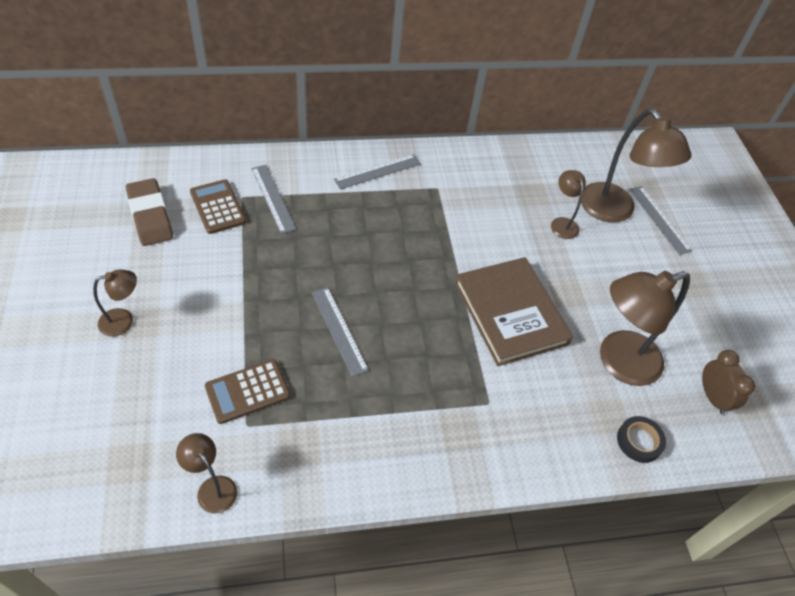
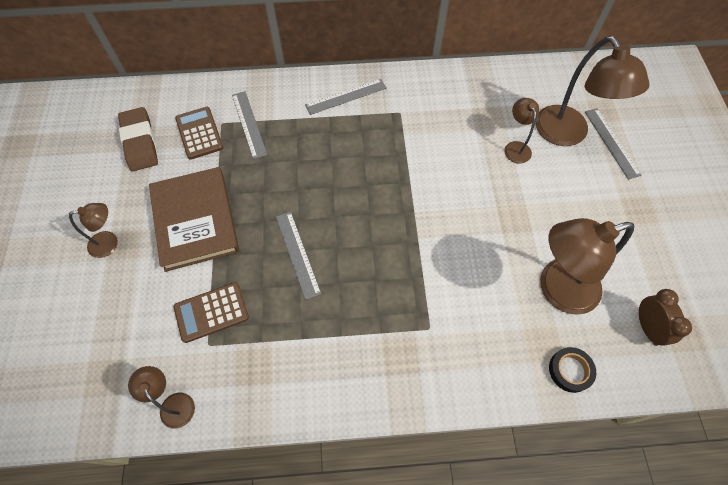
camera: 10 degrees right, 10 degrees up
(510, 313) = (458, 238): brown book -> brown book (195, 220)

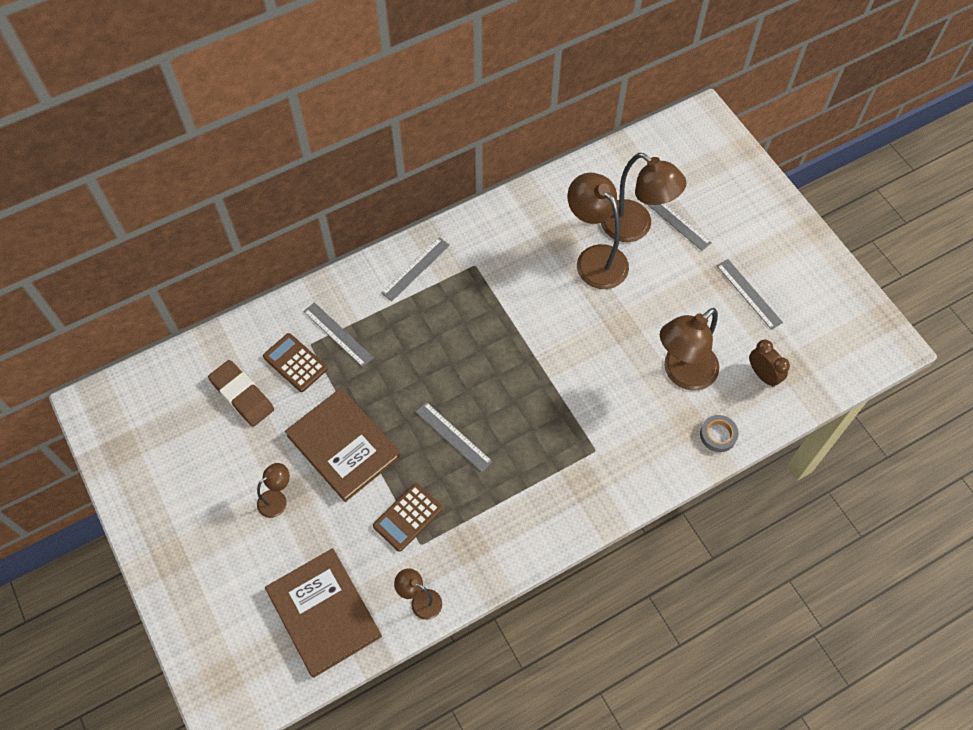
camera: 25 degrees left, 0 degrees up
(79, 370) = (323, 613): none -> brown book
(515, 147) = (595, 258): brown lamp -> brown lamp, size x1.97
(570, 370) = (718, 435): black tape -> grey tape
(663, 238) = (749, 294): none -> grey ruler

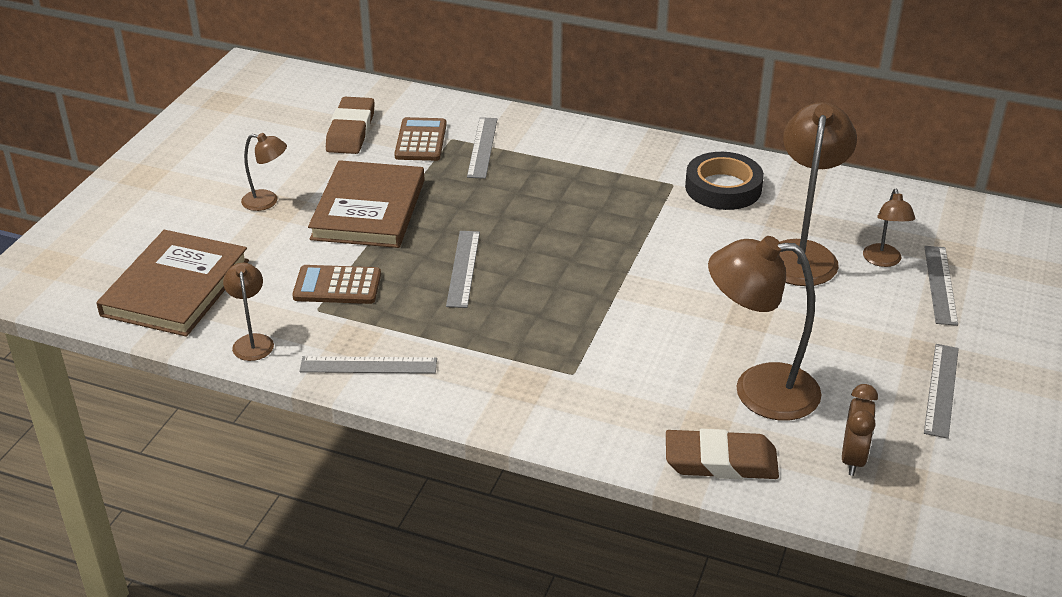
camera: 50 degrees right, 25 degrees down
(415, 269) = (615, 153): grey ruler -> grey ruler (368, 365)
(502, 244) = (723, 188): none -> black tape
(635, 227) = (883, 261): brown lamp -> brown lamp, size x0.51
(718, 435) = (720, 461): grey tape -> brown eraser

